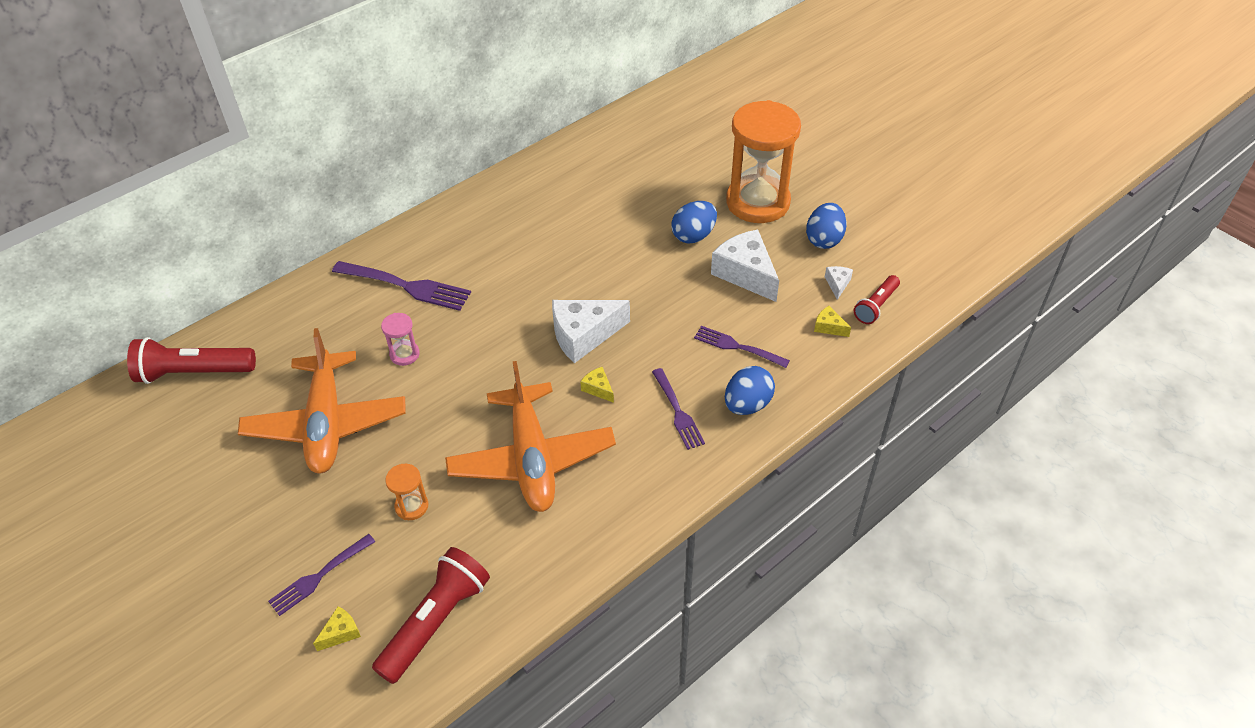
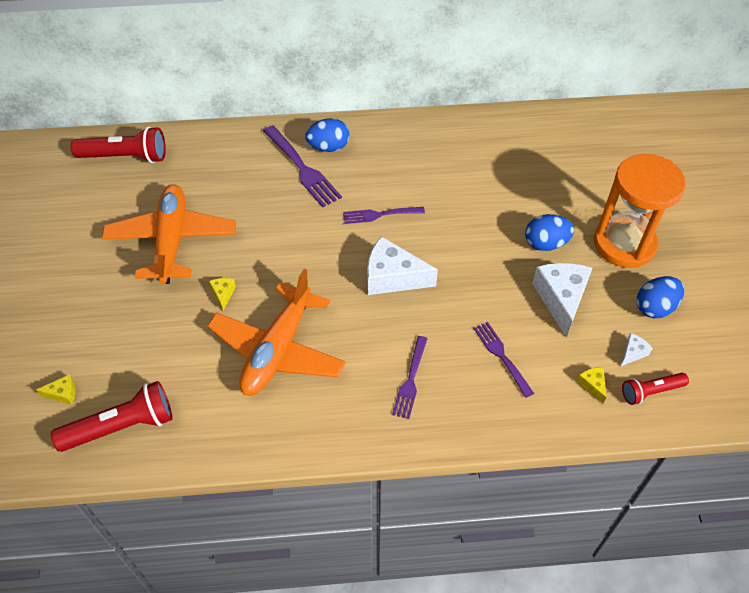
camera: 35 degrees right, 5 degrees up
(193, 372) = (125, 157): red flashlight -> red flashlight turned 150 degrees clockwise
(320, 575) = (83, 345): purple fork -> purple fork (380, 214)
(326, 423) = (172, 240): orange plane -> orange plane turned 150 degrees clockwise
(404, 354) = (260, 219): pink hourglass -> none
(411, 506) = (174, 334): orange hourglass -> none
(598, 388) = (368, 325): yellow cheese -> yellow cheese (223, 294)
(747, 404) = (468, 408): blue egg -> blue egg (328, 147)

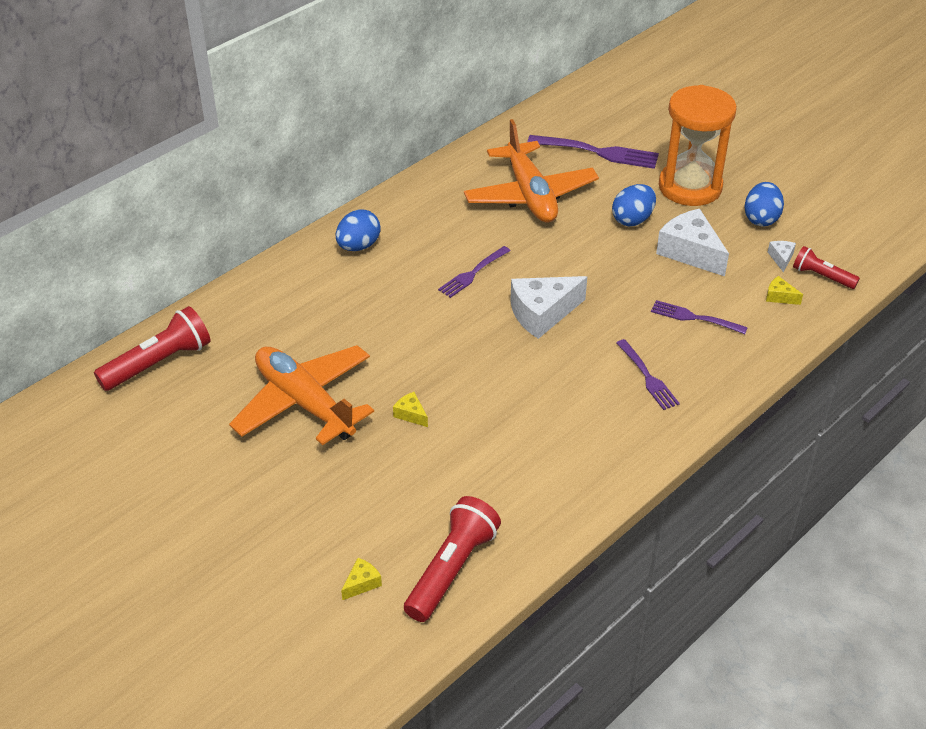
camera: 40 degrees left, 10 degrees down
(278, 350) = (514, 425): orange plane -> orange plane (530, 195)
(301, 168) = (354, 276): purple fork -> purple fork (597, 152)
(650, 392) = (821, 276): red flashlight -> red flashlight turned 90 degrees clockwise

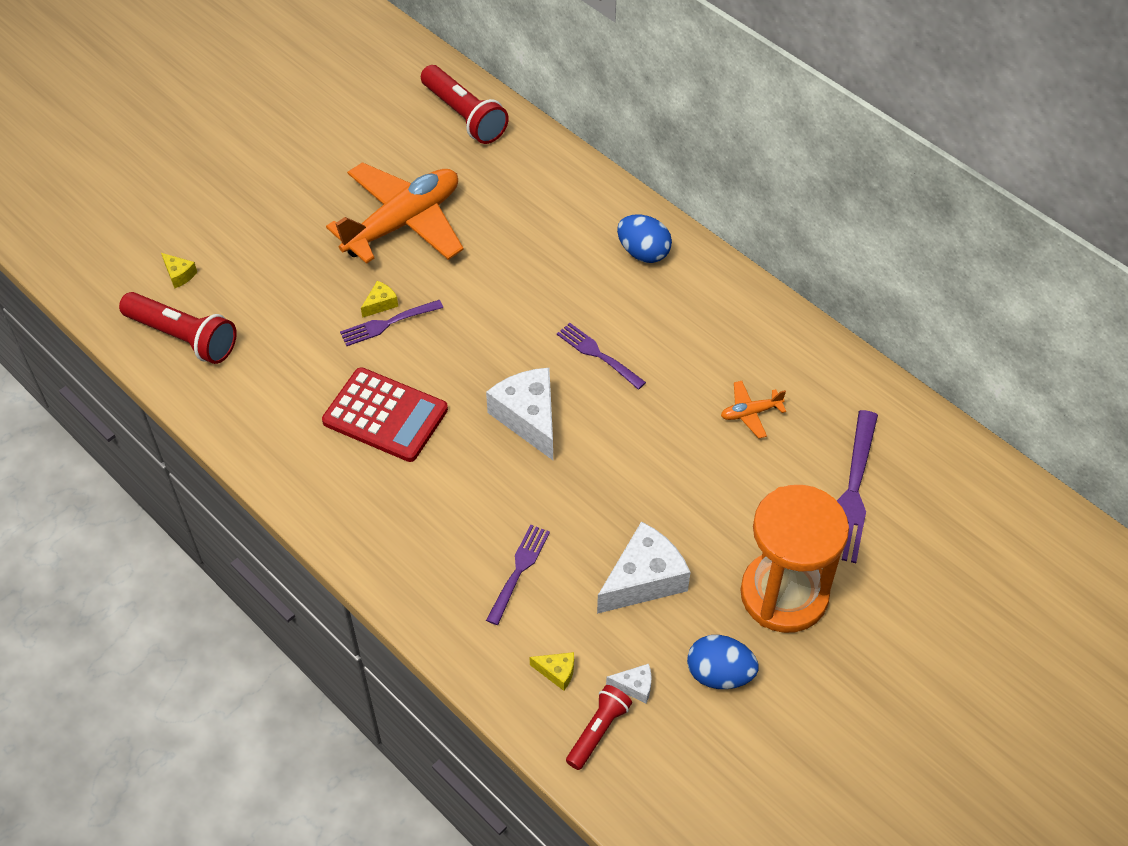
camera: 90 degrees right, 10 degrees up
(530, 195) = (750, 413): orange plane -> orange plane, size x0.41
(545, 404) = (385, 415): none -> red calculator
(632, 219) = (707, 520): blue egg -> none
(647, 377) = (421, 512): purple fork -> purple fork (388, 323)
(779, 297) = (557, 672): yellow cheese -> yellow cheese turned 75 degrees clockwise

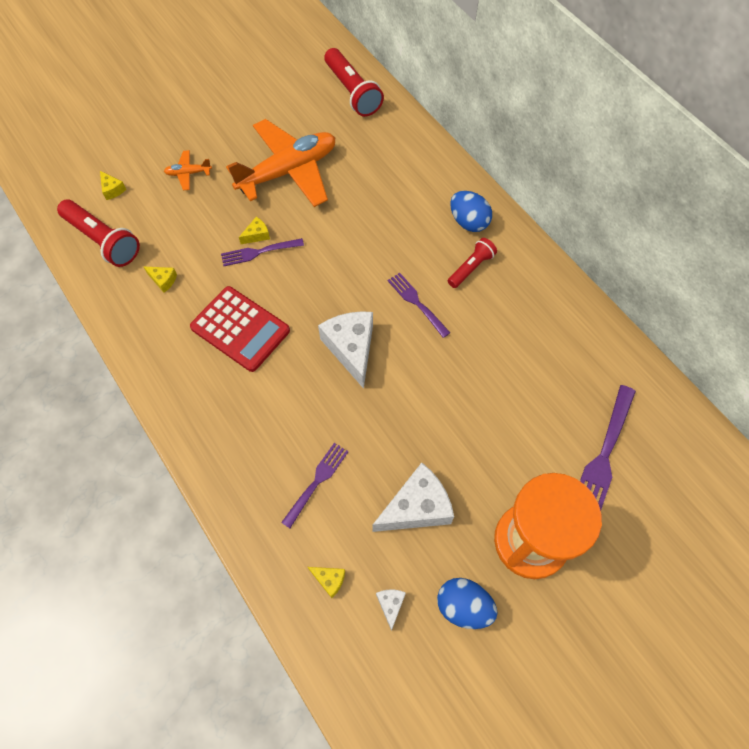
camera: 10 degrees right, 10 degrees up
(273, 373) = (163, 280): none -> yellow cheese
(598, 731) = (352, 641): red flashlight -> red flashlight (471, 268)
(634, 686) = (391, 605): white cheese -> white cheese turned 105 degrees counterclockwise
(750, 413) = (530, 372): orange plane -> orange plane (188, 173)

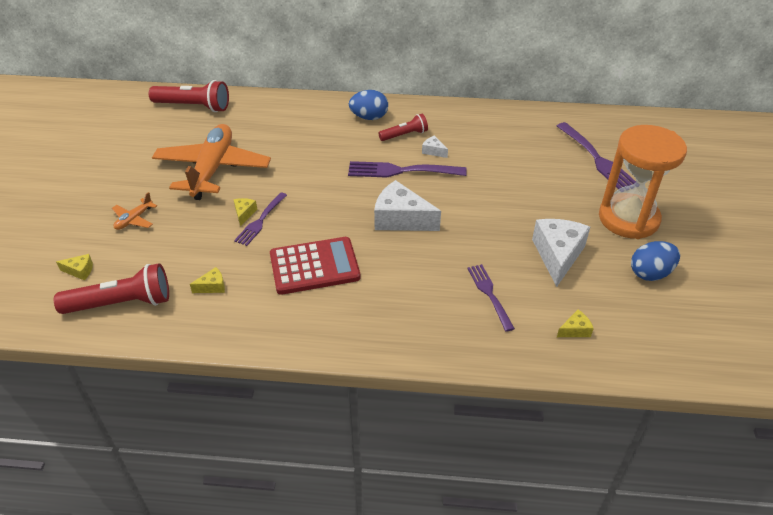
camera: 50 degrees left, 20 degrees down
(391, 605) = (621, 308): white cheese -> white cheese (433, 151)
(417, 303) = (402, 171): purple fork -> purple fork, size x1.57
(471, 268) = (404, 135): red flashlight -> red flashlight turned 75 degrees clockwise

